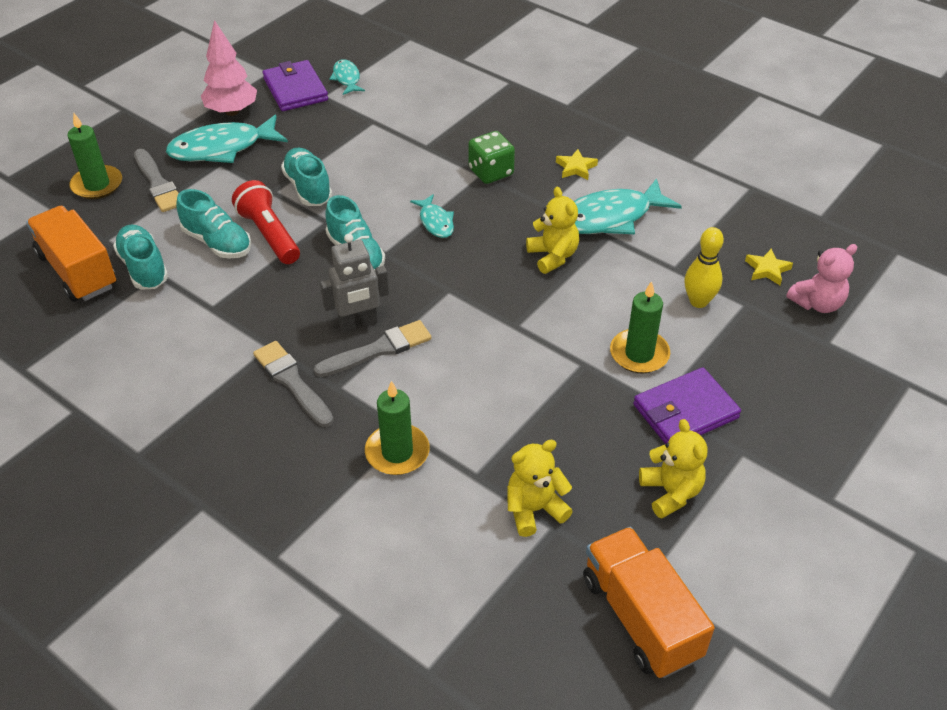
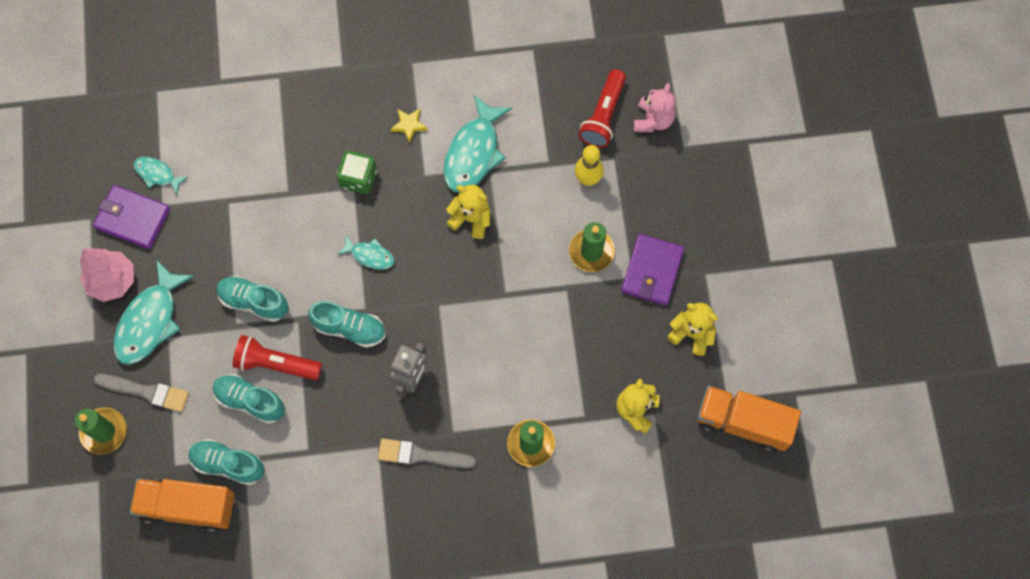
camera: 45 degrees left, 25 degrees up
(217, 243) = (250, 401): turquoise shoe -> turquoise shoe turned 150 degrees counterclockwise
(378, 349) = (445, 386): grey brush -> none
(767, 270) = (603, 116): yellow star -> red flashlight

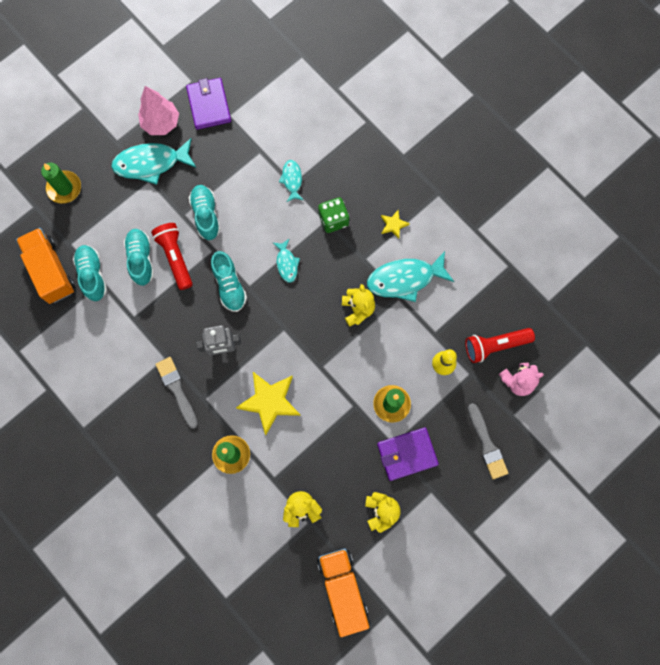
camera: 55 degrees right, 5 degrees up
(146, 392) = (105, 194): grey brush -> grey brush (487, 444)
(157, 174) = (248, 98): turquoise fish -> turquoise fish (292, 180)
(503, 369) = (269, 402): none -> yellow star

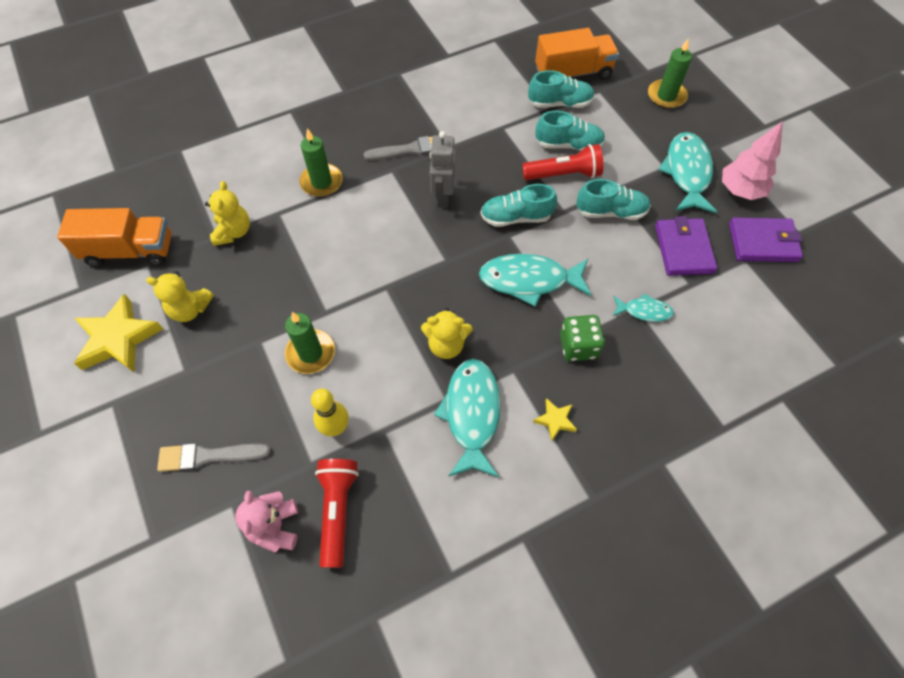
camera: 105 degrees right, 15 degrees down
(269, 402) = (365, 227): yellow star -> yellow star (118, 338)
(286, 263) = (529, 280): turquoise fish -> turquoise fish, size x1.89
(407, 454) = (242, 354): purple wallet -> purple wallet (683, 249)

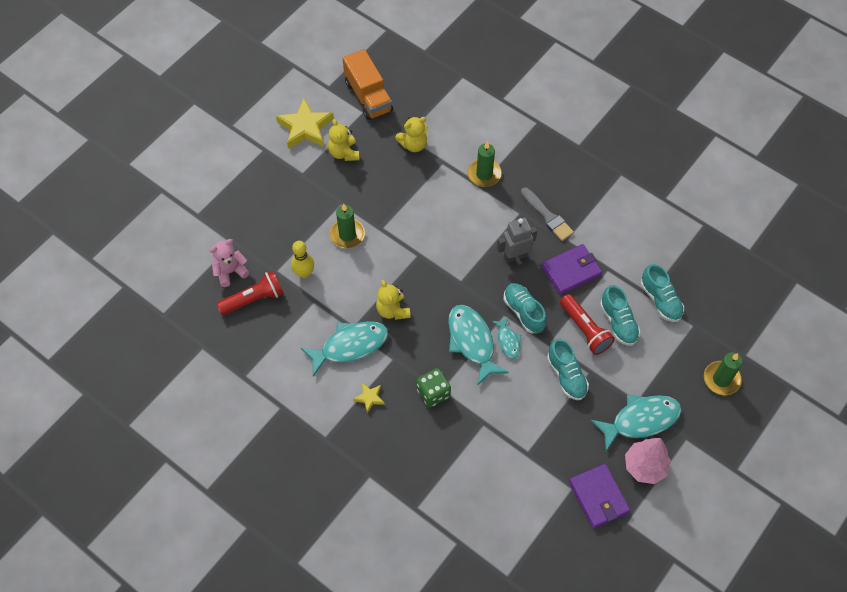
camera: 65 degrees right, 0 degrees up
(208, 456) = (256, 216): grey brush -> none
(573, 73) = (702, 298): orange truck -> none
(644, 311) = (486, 427): turquoise fish -> turquoise fish (508, 341)
(683, 249) = (558, 439): purple wallet -> purple wallet (571, 271)

